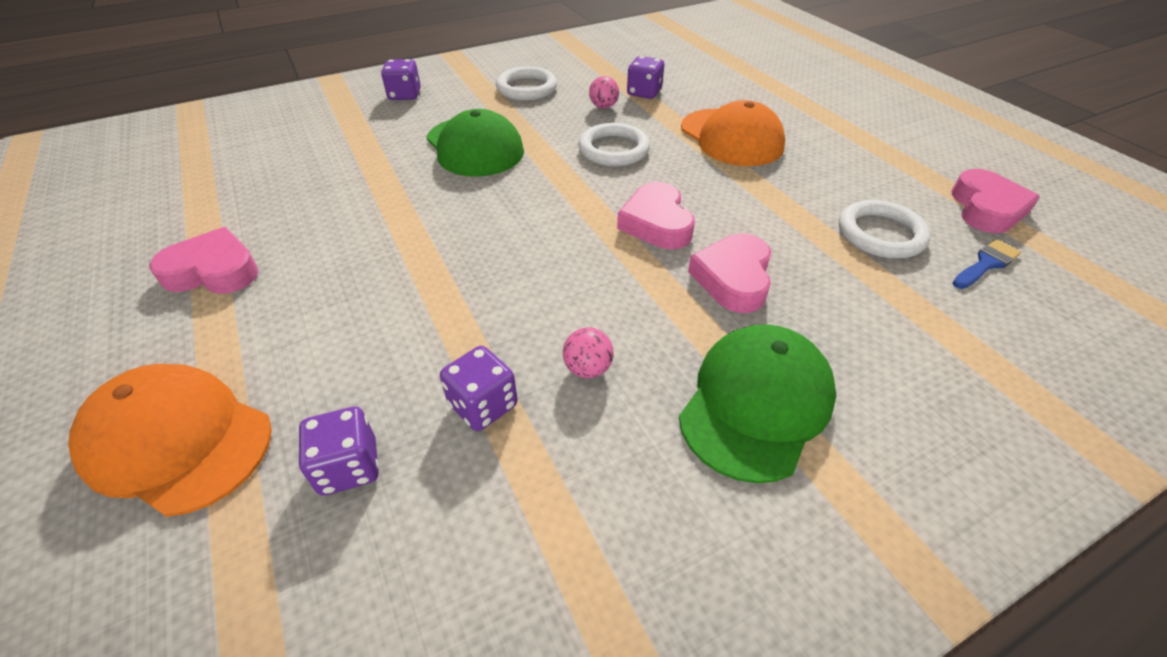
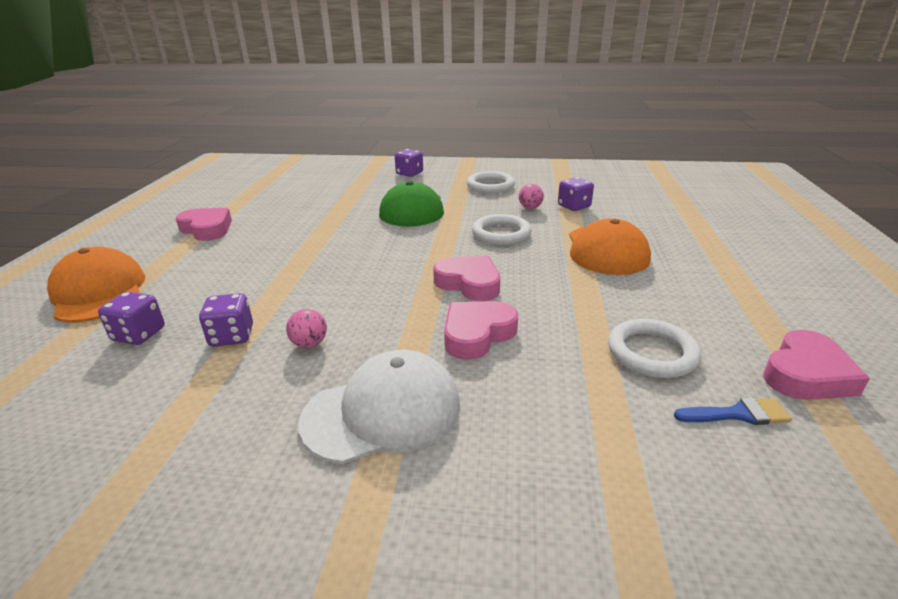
camera: 35 degrees right, 15 degrees down
(656, 223) = (469, 283): pink heart -> pink heart turned 105 degrees clockwise
(756, 404) = (382, 412): green cap -> white cap

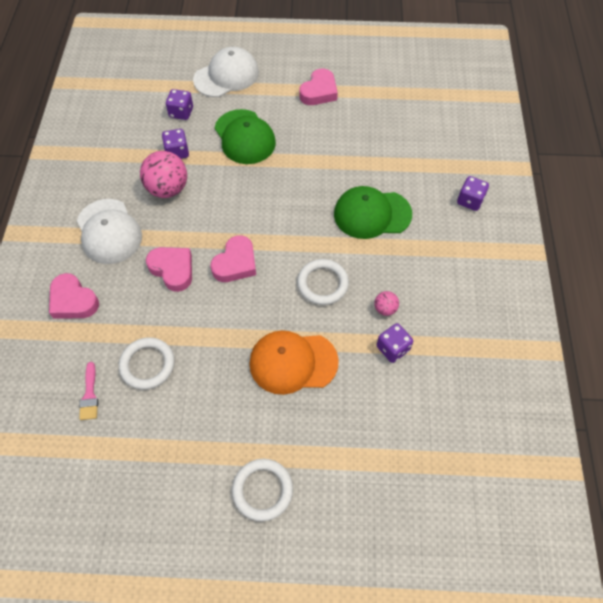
camera: 85 degrees right, 30 degrees up
(99, 292) = (226, 76): orange cap -> white cap
(245, 277) = (244, 137): none -> green cap
(309, 344) = (168, 189): pink ball -> pink ball, size x2.07
(490, 186) = (443, 275): white ring -> white ring (262, 490)
(737, 414) = (89, 395): blue brush -> pink brush
(806, 374) = (119, 449): pink heart -> pink heart (73, 301)

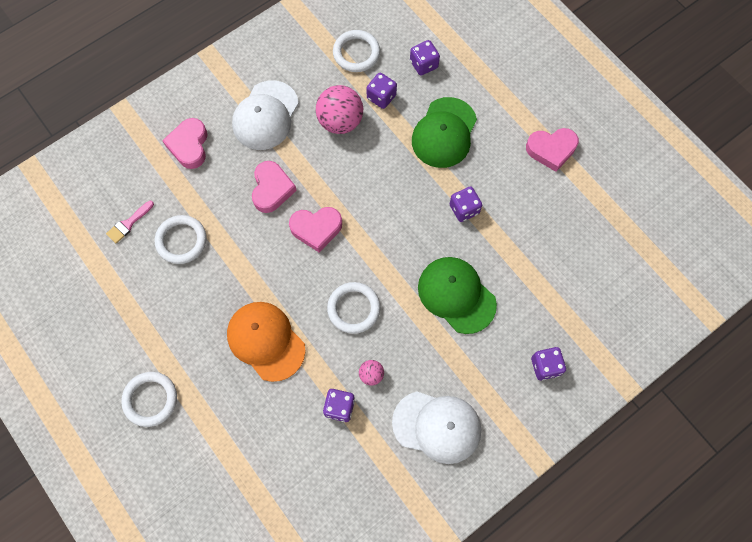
camera: 50 degrees right, 10 degrees up
(127, 143) = (356, 53): none -> white ring
(226, 76) = (496, 64): white cap -> white cap (437, 426)
(312, 165) = (464, 209): none -> purple dice

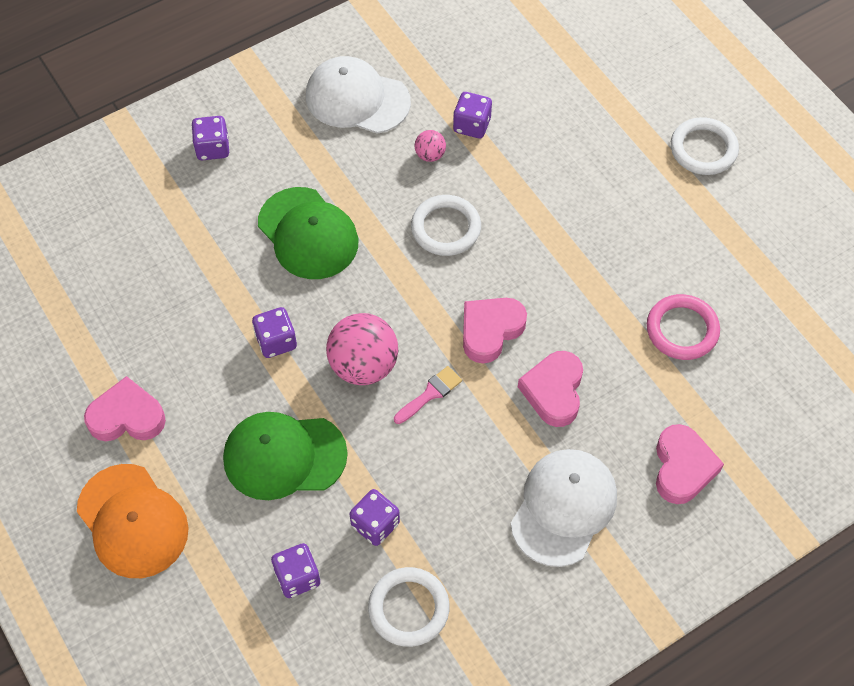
camera: 175 degrees left, 10 degrees down
(128, 223) = (761, 358): pink brush -> pink brush (430, 394)
(181, 241) = (682, 330): white ring -> pink ring
(266, 341) = (561, 200): orange cap -> orange cap (132, 521)
(316, 229) = (490, 331): pink heart -> pink heart turned 45 degrees counterclockwise
(340, 121) = (445, 488): pink ball -> pink ball (363, 365)
(444, 133) = (284, 456): green cap -> green cap turned 120 degrees counterclockwise

